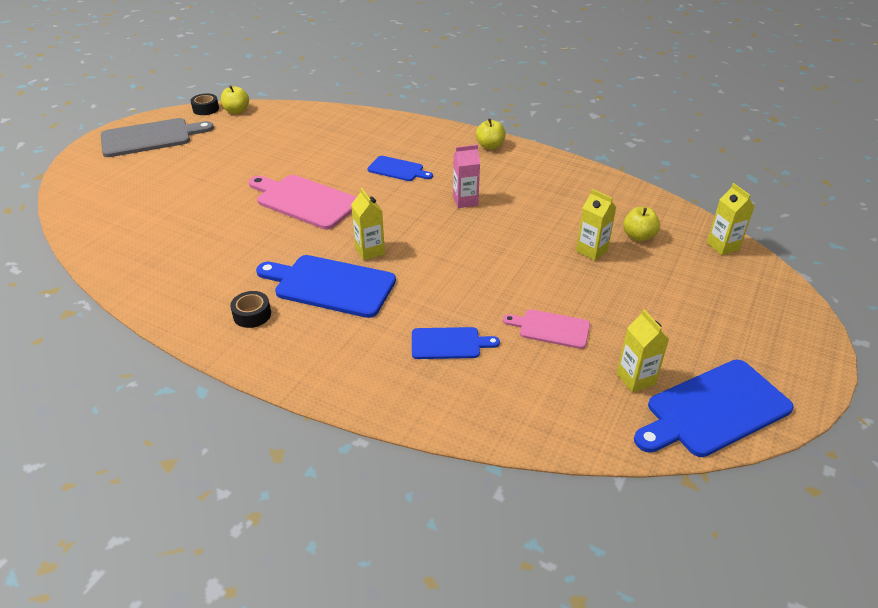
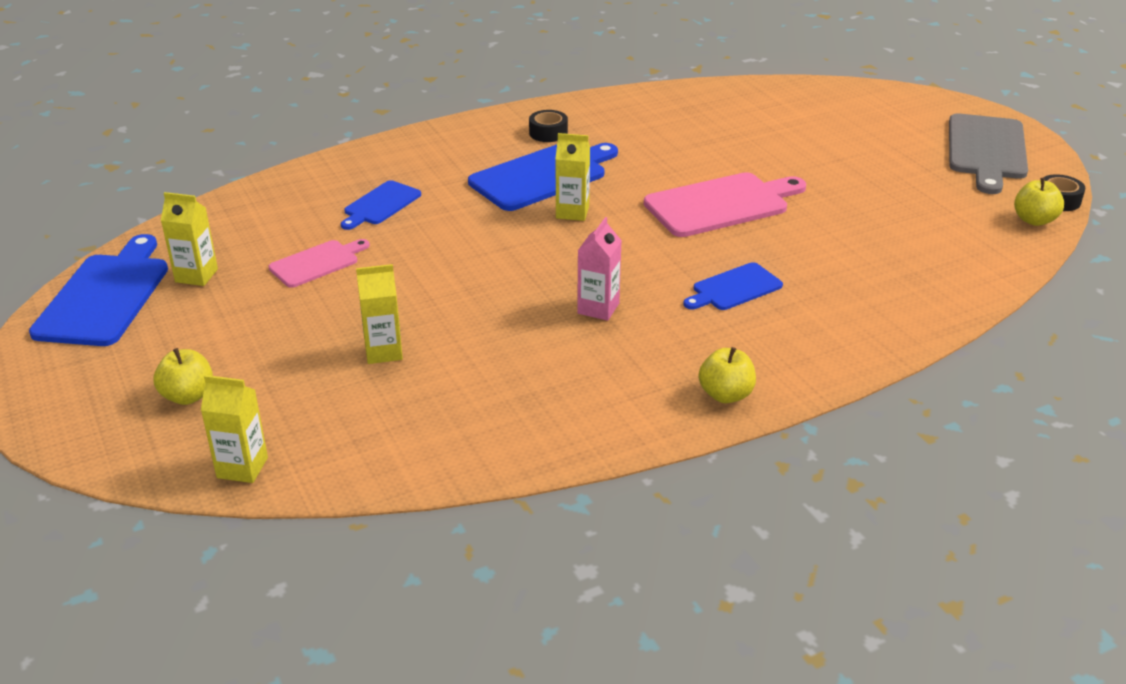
camera: 125 degrees right, 5 degrees down
(638, 236) = (357, 406): yellow apple -> yellow apple (188, 396)

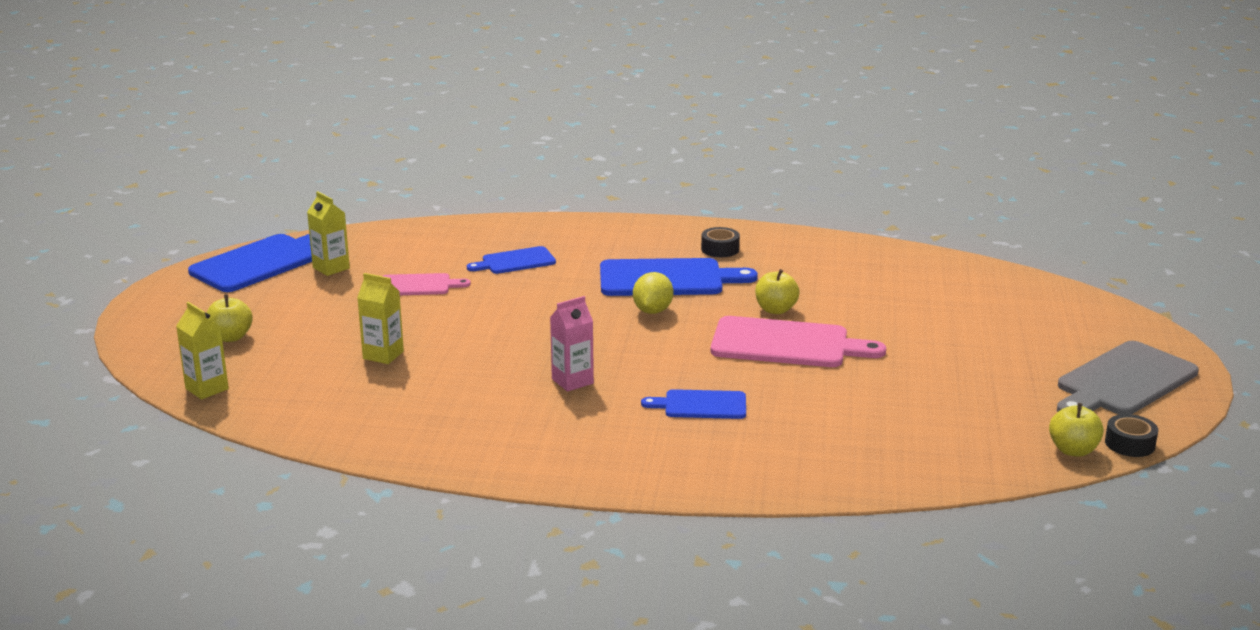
camera: 35 degrees right, 10 degrees down
(572, 212) = (652, 311): yellow carton -> yellow lemon
(725, 395) = (580, 470): yellow apple -> yellow apple (775, 310)

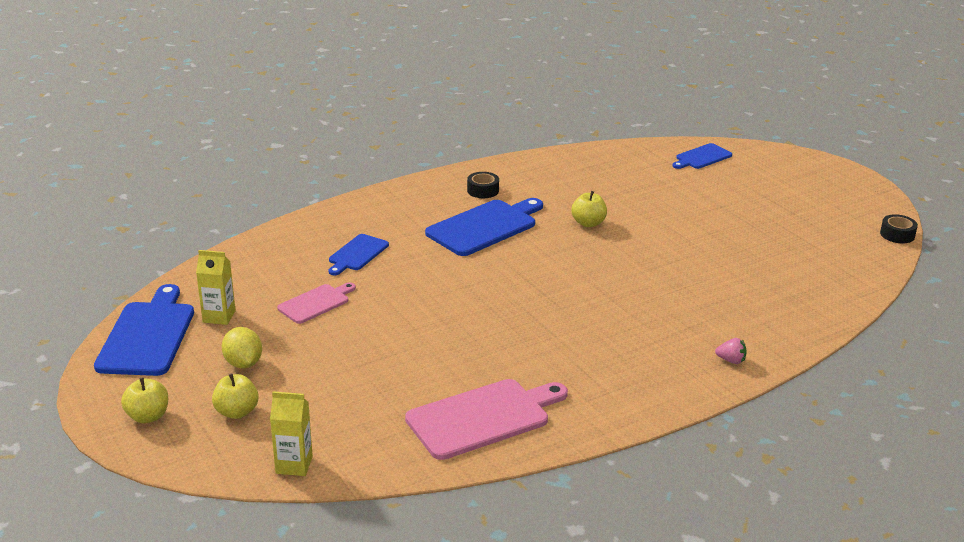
camera: 40 degrees left, 5 degrees up
(383, 355) = (386, 372): yellow carton -> none
(572, 381) = (549, 332): pink carton -> none
(652, 311) = (515, 255): yellow lemon -> yellow lemon (243, 363)
(701, 405) = (654, 312): blue cutting board -> blue cutting board (702, 157)
(703, 474) = (731, 360): none -> pink strawberry
(786, 344) = (633, 246): pink cutting board -> pink cutting board (483, 418)
(1073, 450) = (880, 251): yellow apple -> yellow apple (148, 416)
(1123, 381) = (836, 196): grey cutting board -> none

